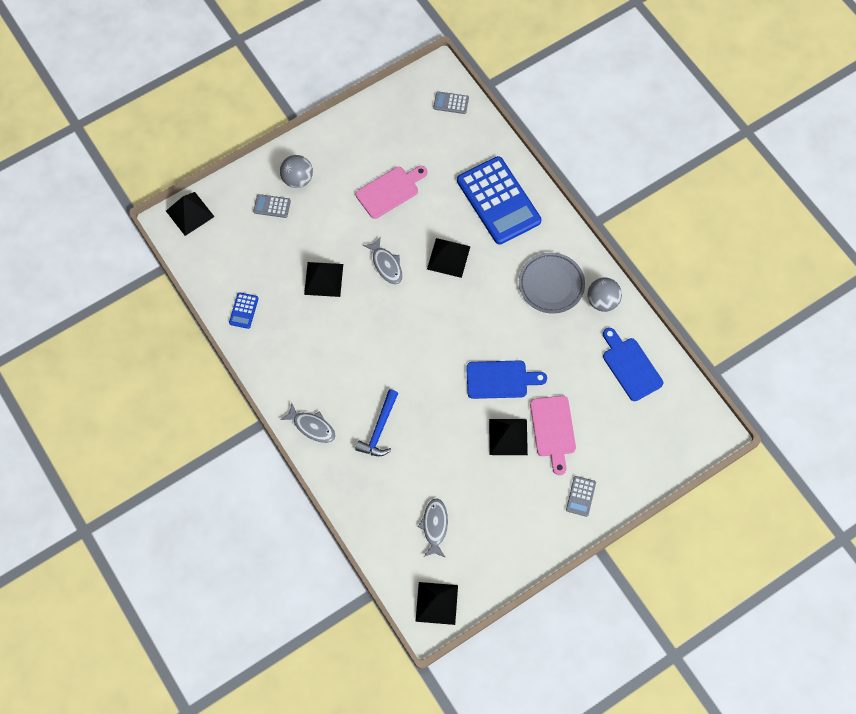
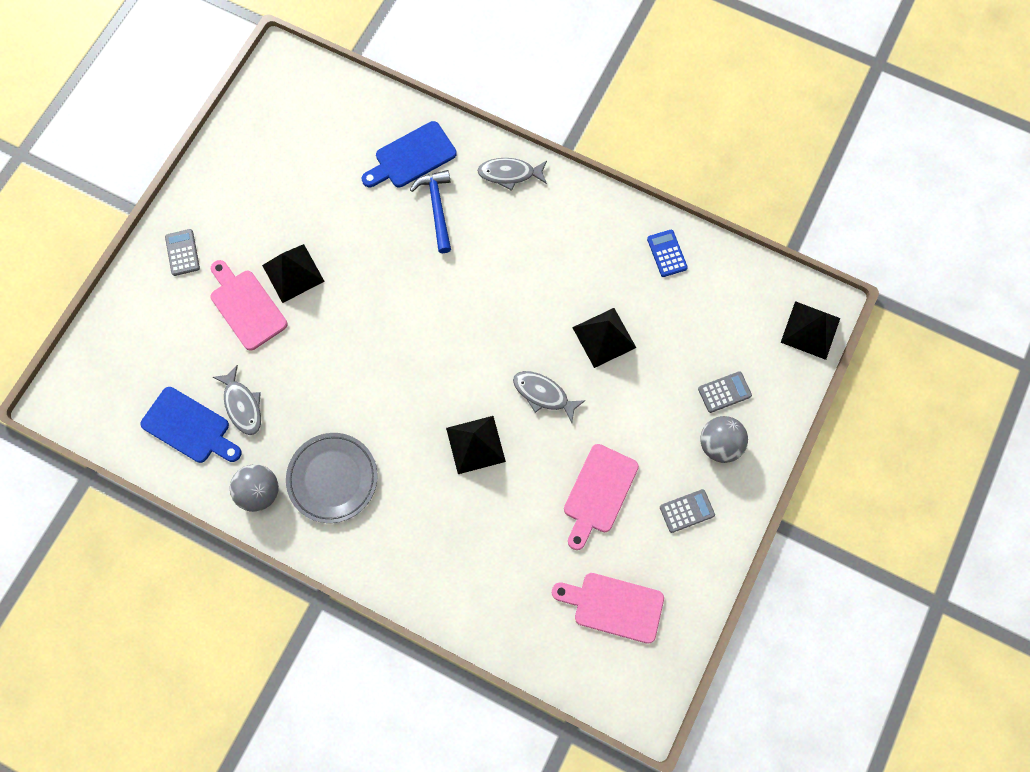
camera: 150 degrees right, 5 degrees up
(422, 128) = (614, 606): none -> pink cutting board
(435, 526) = (323, 145): grey fish -> grey fish (242, 405)
(436, 603) = (282, 79): black pyramid -> none
(451, 103) = (599, 668): grey calculator -> grey calculator (687, 511)
(498, 201) = (456, 556): blue calculator -> none
(500, 380) = (334, 330): blue cutting board -> blue cutting board (412, 157)

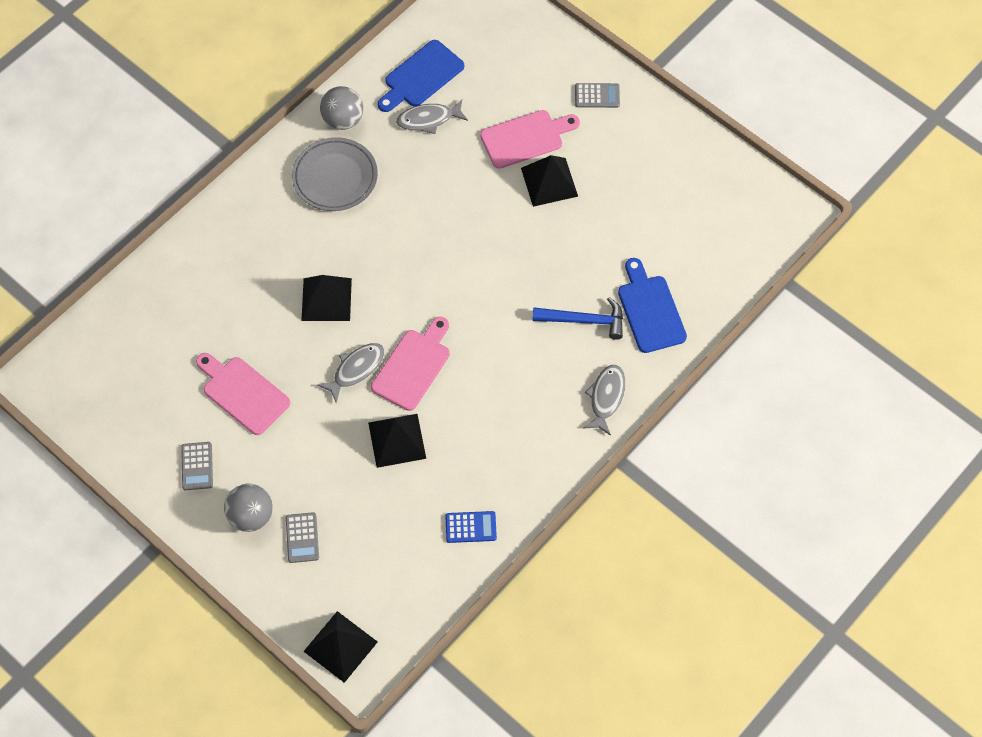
camera: 105 degrees right, 10 degrees down
(614, 606) = (135, 378): pink cutting board -> pink cutting board (413, 366)

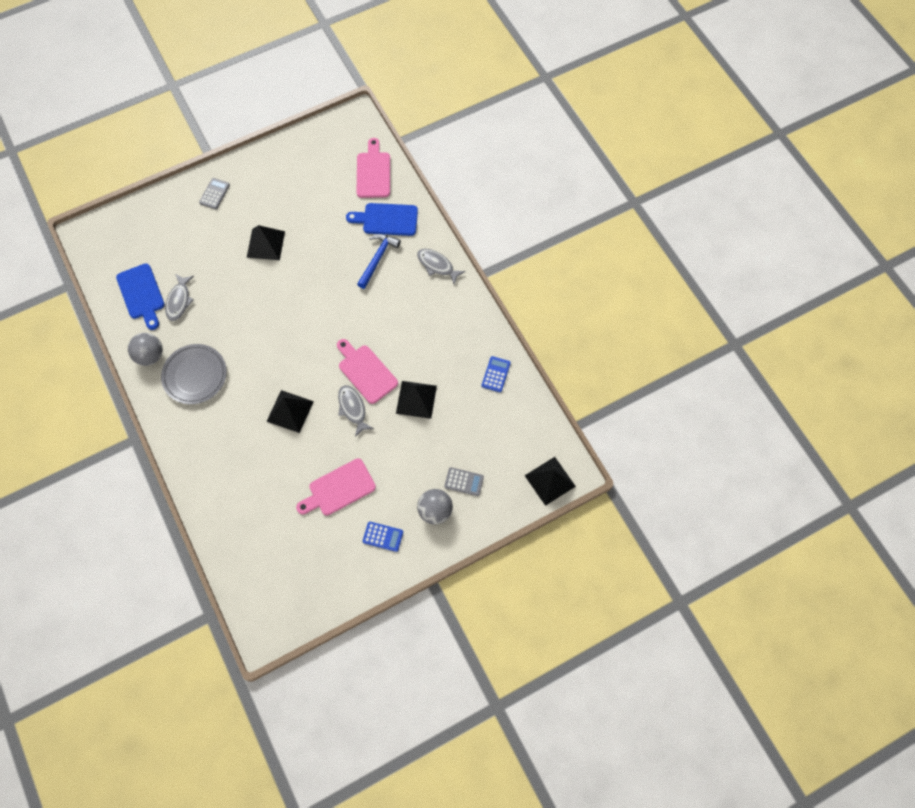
camera: 70 degrees left, 5 degrees up
(197, 466) = (383, 536): grey calculator -> blue calculator
(525, 138) = (225, 246): pink cutting board -> pink cutting board (373, 172)

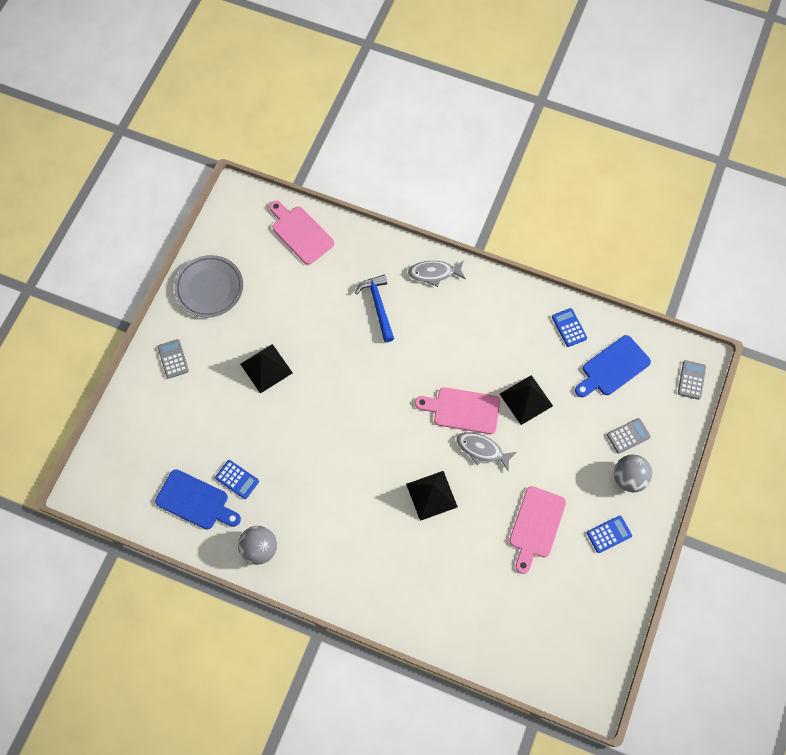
camera: 40 degrees left, 0 degrees up
(179, 301) = (237, 479): grey fish -> blue calculator
(195, 375) = (318, 533): grey plate -> grey plate (209, 288)
(387, 219) = (353, 265): blue cutting board -> blue cutting board (613, 367)
(550, 480) = (691, 380): black pyramid -> grey calculator

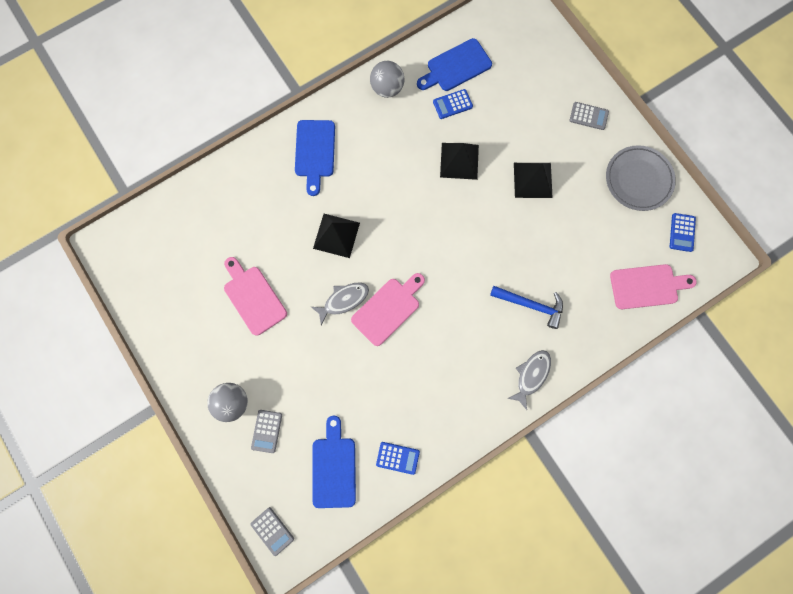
camera: 125 degrees right, 10 degrees up
(368, 570) = (315, 152): none -> blue cutting board
(526, 399) = (360, 368): black pyramid -> black pyramid (459, 161)
(609, 534) = (203, 349): blue calculator -> blue calculator (682, 232)

